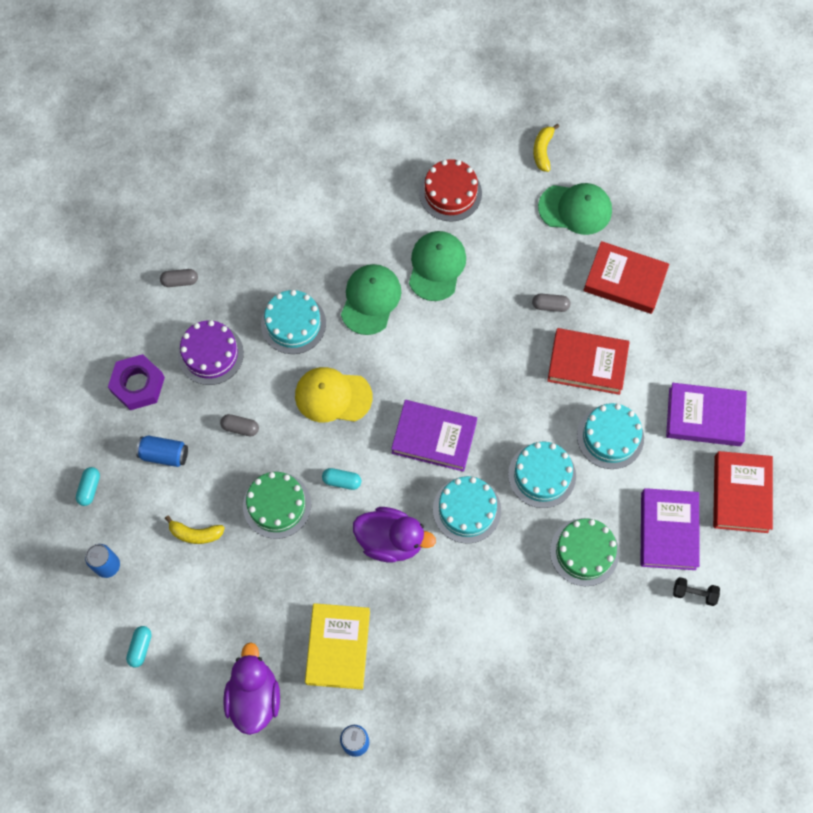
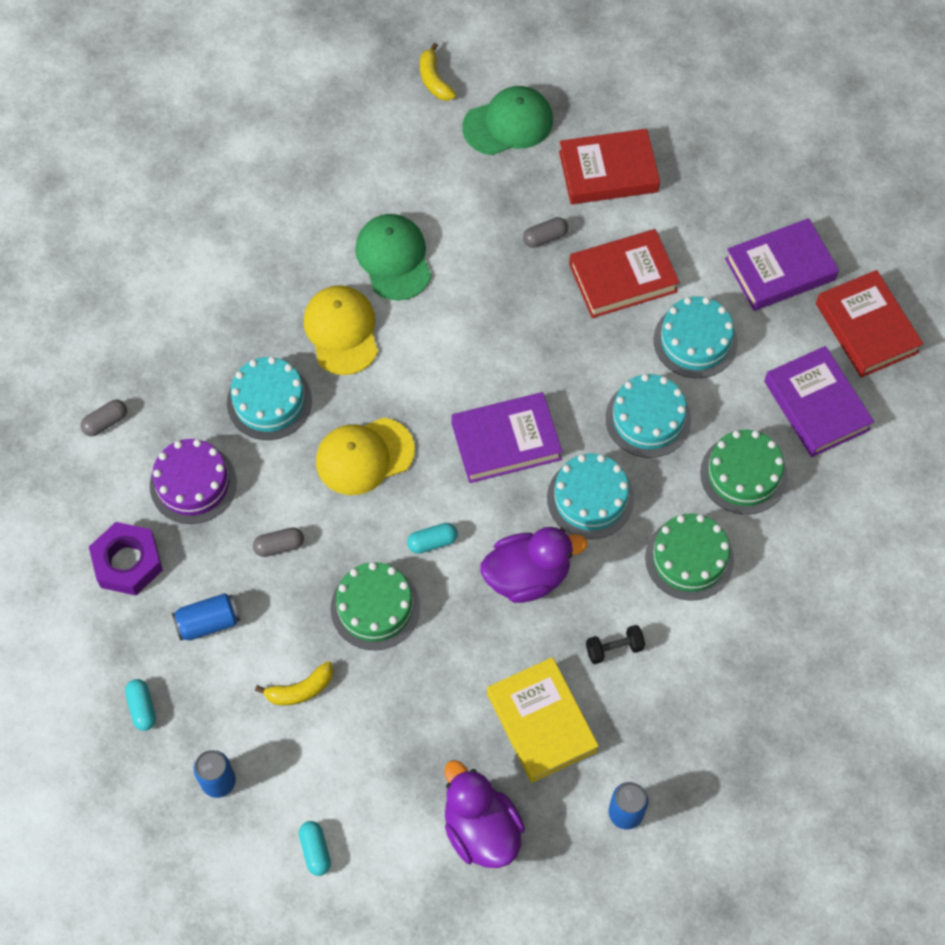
camera: 30 degrees left, 5 degrees down
(370, 300) = (341, 331): green cap -> yellow cap
(450, 193) = (360, 173): red cake -> none
(508, 590) = (689, 558): none -> green cake
(694, 593) = (883, 455): black dumbbell -> black dumbbell (614, 648)

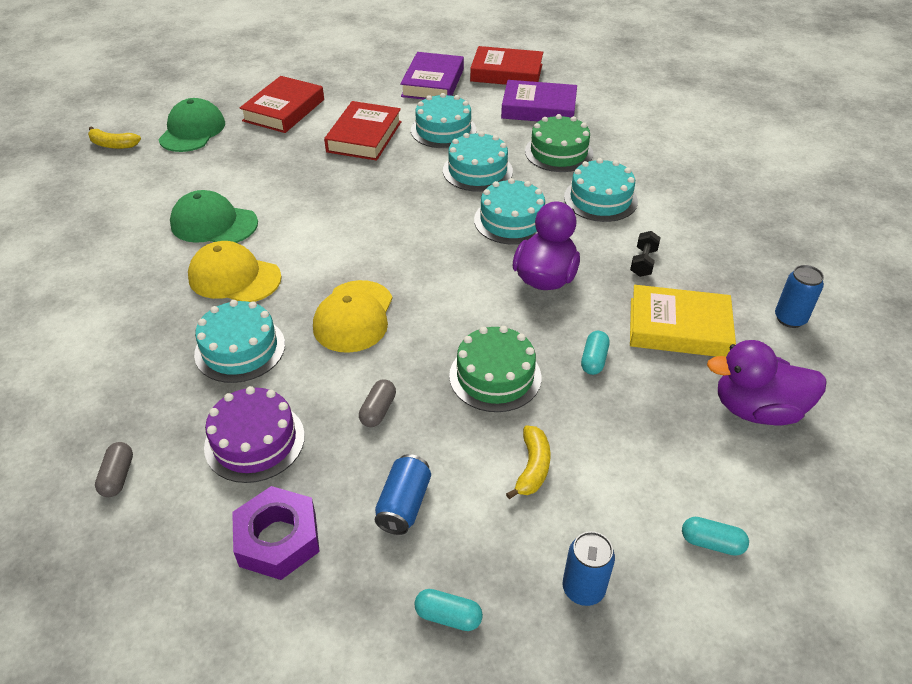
camera: 55 degrees left, 20 degrees down
(432, 542) = (468, 314): turquoise capsule -> turquoise capsule (594, 360)
(506, 441) = (424, 238): purple book -> none
(545, 237) = (293, 153): grey capsule -> none
(689, 558) = (600, 199): green cake -> turquoise cake

